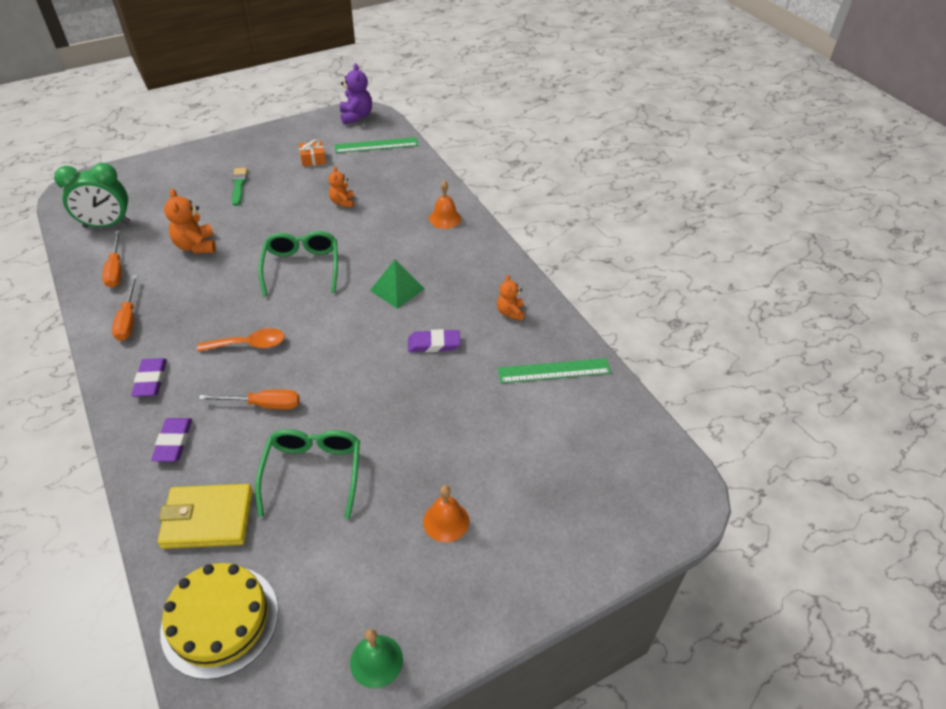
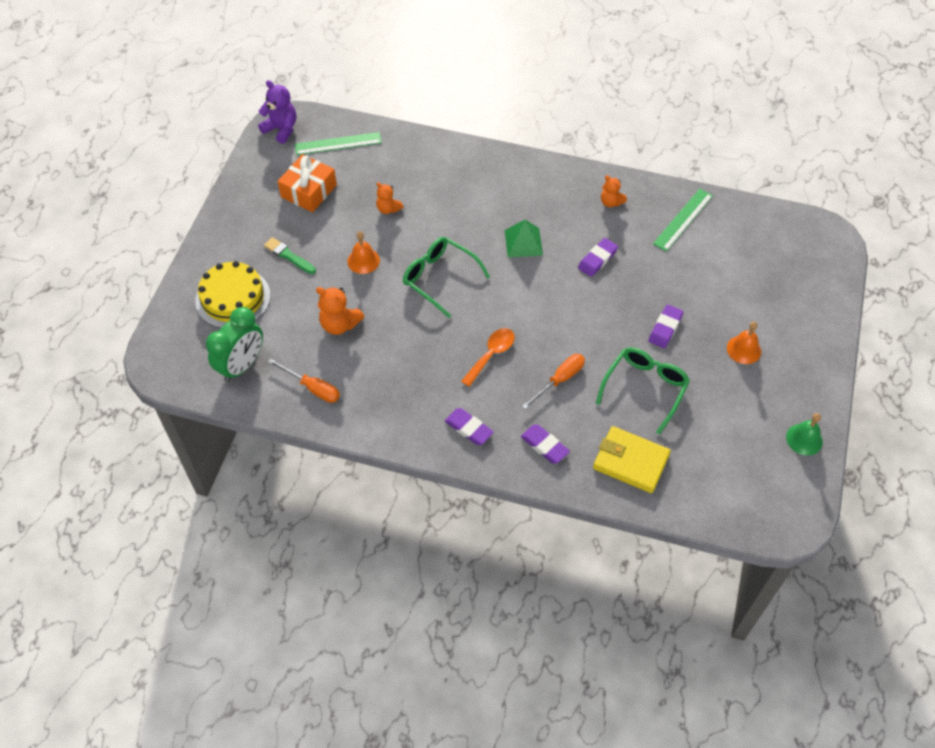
camera: 45 degrees left, 10 degrees up
(128, 319) = (385, 409): orange screwdriver -> none
(208, 519) = (630, 461): yellow wallet -> yellow wallet turned 75 degrees clockwise
(220, 620) = (713, 495): yellow cake -> yellow cake (233, 298)
(313, 159) = (309, 191): orange gift -> orange gift, size x1.75
(313, 472) = (645, 388): green glasses -> green glasses turned 75 degrees clockwise
(376, 145) = (338, 143): green ruler -> green ruler turned 45 degrees clockwise
(405, 441) = (665, 328): none -> purple eraser
(445, 218) = (477, 167): orange bell -> orange bell (363, 261)

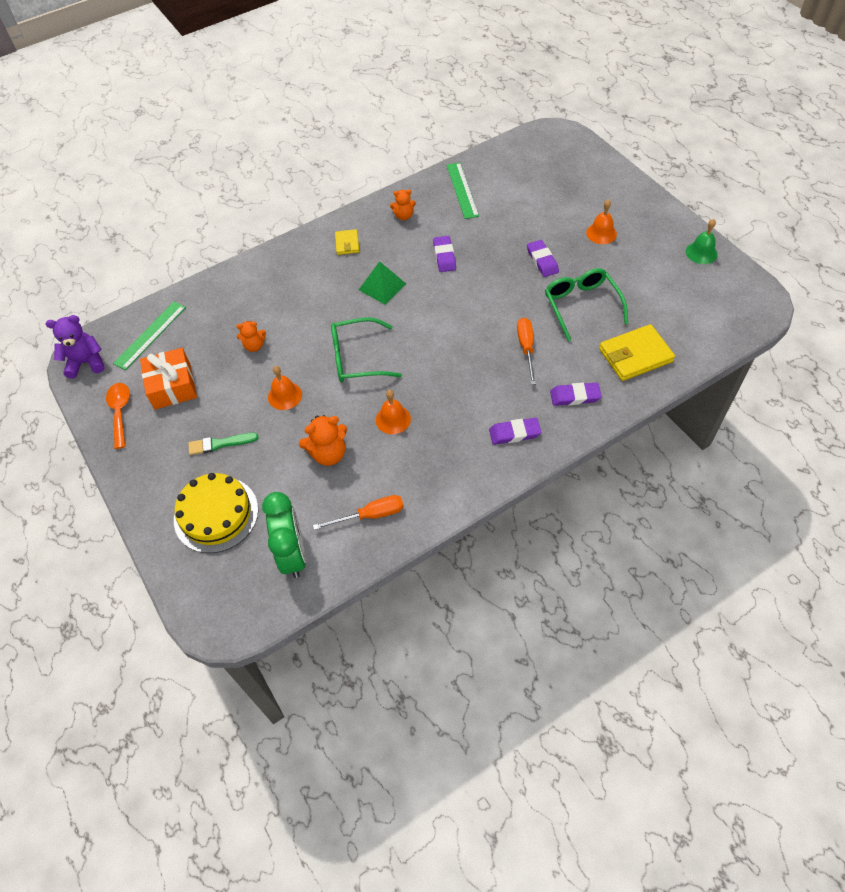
camera: 45 degrees left, 0 degrees up
(406, 341) = (393, 419): none -> orange bell
(491, 354) = (462, 373): orange spoon -> orange spoon (120, 412)
(542, 189) = (347, 244): none -> yellow wallet

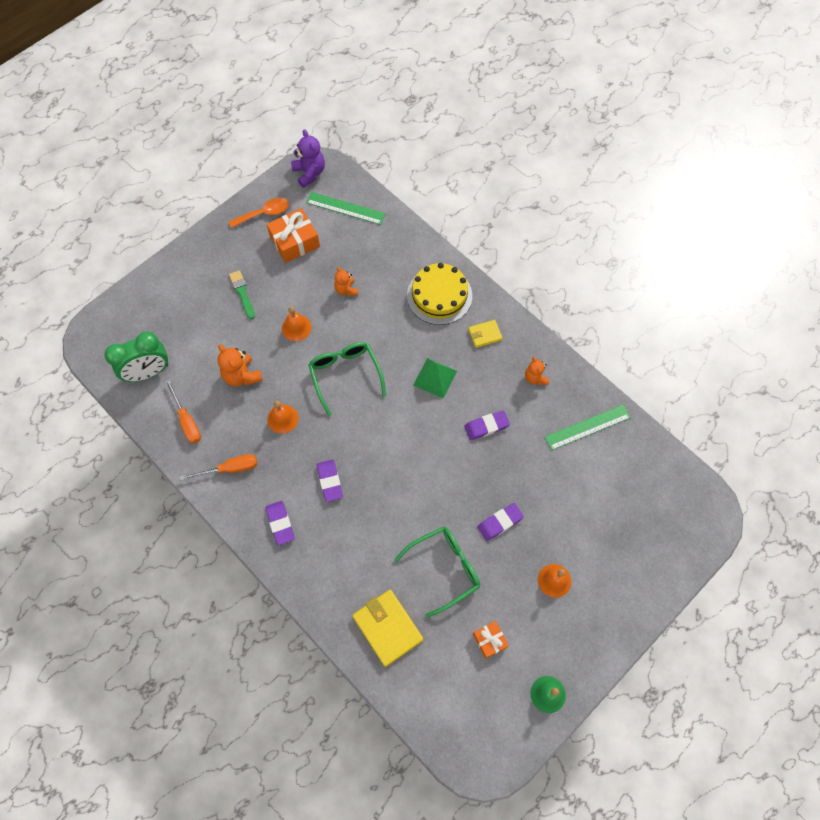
camera: 75 degrees right, 10 degrees up
(216, 514) = (178, 309): yellow cake -> yellow cake (439, 295)
(526, 348) = (380, 521): orange screwdriver -> orange screwdriver (229, 469)
(575, 396) = (328, 573): purple eraser -> purple eraser (329, 481)
(652, 283) = (489, 640): none -> orange gift

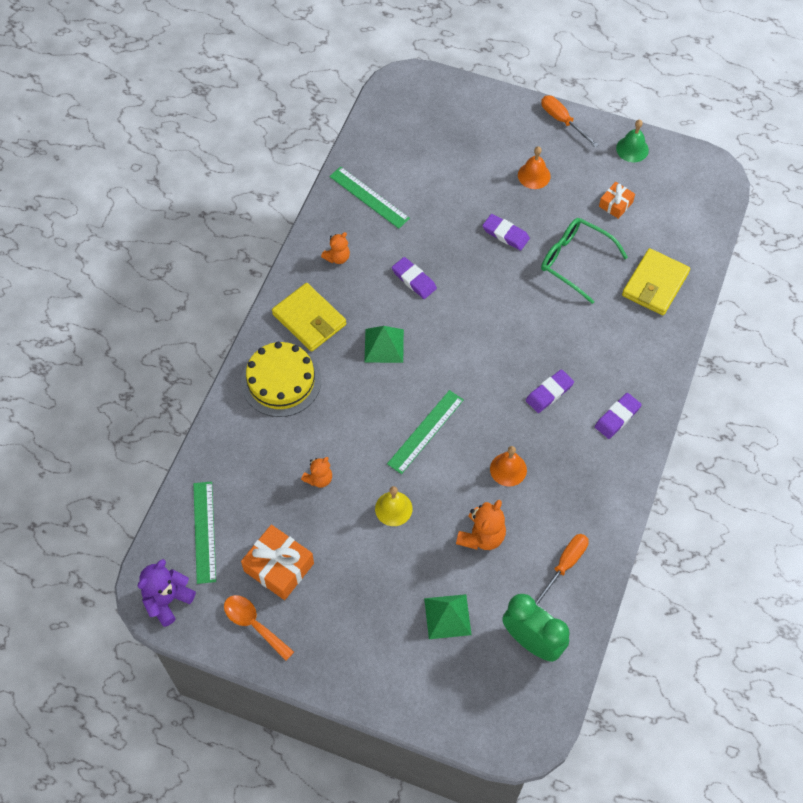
camera: 115 degrees left, 5 degrees down
(198, 327) = (447, 616): none -> green pyramid
(229, 469) = (591, 493): orange screwdriver -> orange screwdriver (562, 121)
(242, 293) = (378, 591): green brush -> none
(296, 327) = (393, 508): orange bell -> yellow bell
(345, 375) = (425, 431): green glasses -> green ruler
(485, 334) = (309, 319): yellow wallet -> yellow wallet, size x1.81

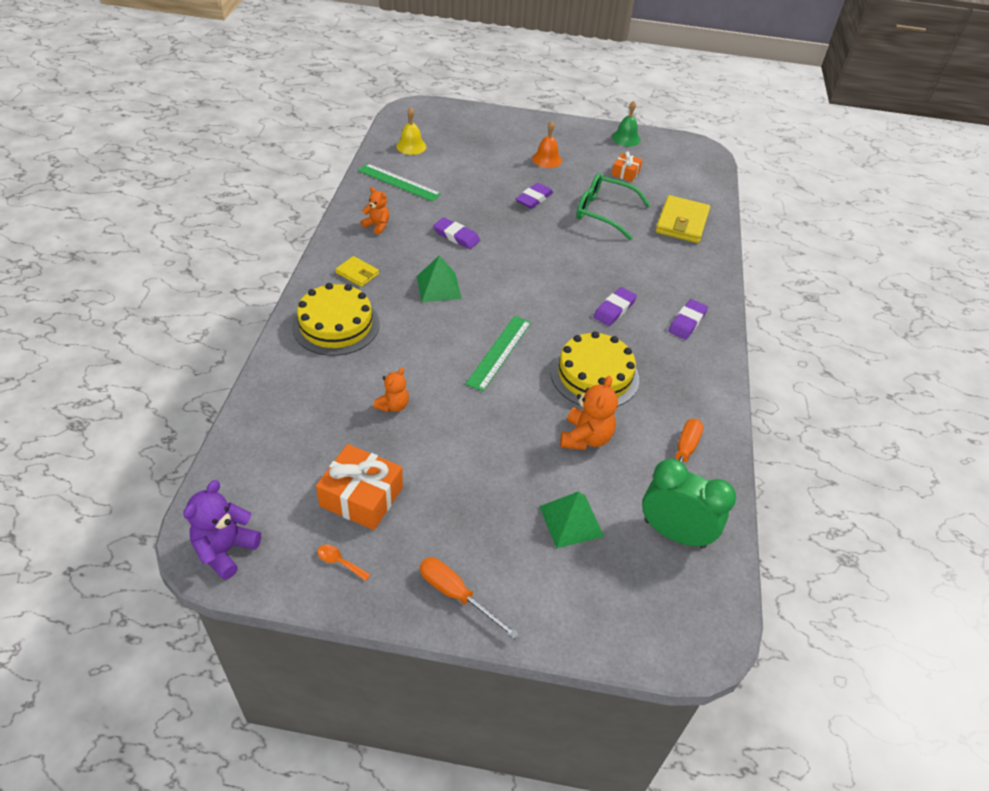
camera: 15 degrees left, 15 degrees down
(204, 532) = (266, 472): green ruler -> none
(253, 624) = (339, 562): orange spoon -> orange spoon, size x0.55
(309, 319) = (357, 273): yellow wallet -> yellow wallet, size x0.55
(337, 257) = (377, 225): orange teddy bear -> orange teddy bear turned 90 degrees counterclockwise
(393, 508) = (482, 423): yellow bell -> yellow bell (411, 146)
(505, 234) = (534, 198): purple eraser -> purple eraser turned 75 degrees counterclockwise
(508, 469) = (594, 375): orange bell -> yellow cake
(562, 121) = (560, 125): orange screwdriver -> orange screwdriver (456, 595)

